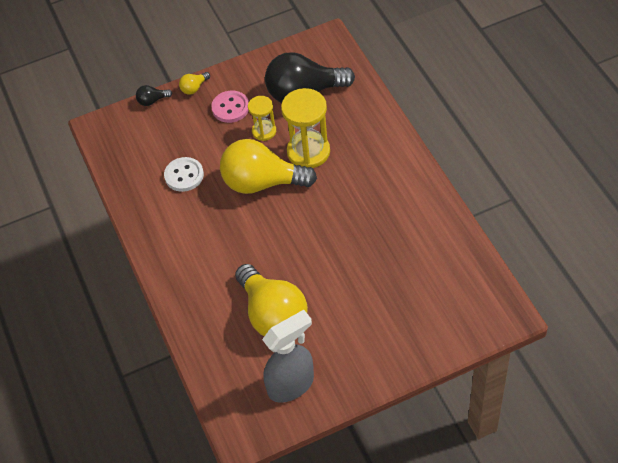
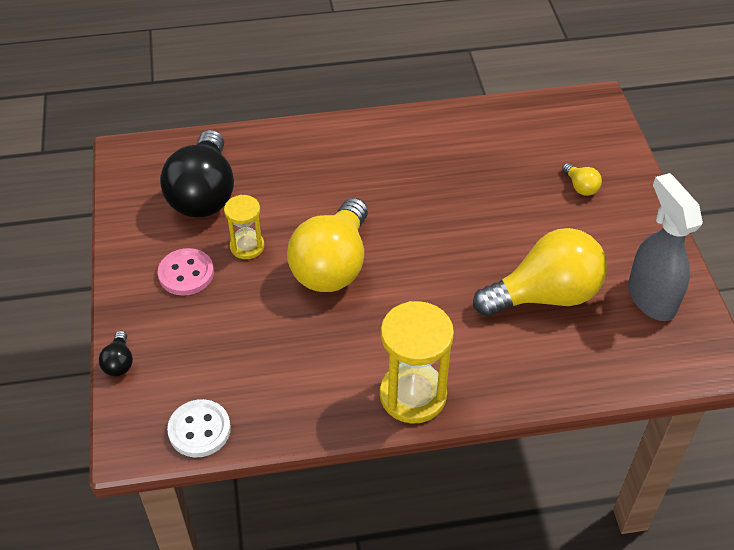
camera: 80 degrees left, 5 degrees down
(184, 175) = (281, 348): white button -> white button (199, 430)
(194, 88) = (125, 308): yellow light bulb -> yellow light bulb (580, 187)
(308, 152) = (304, 210): yellow hourglass -> yellow hourglass (413, 395)

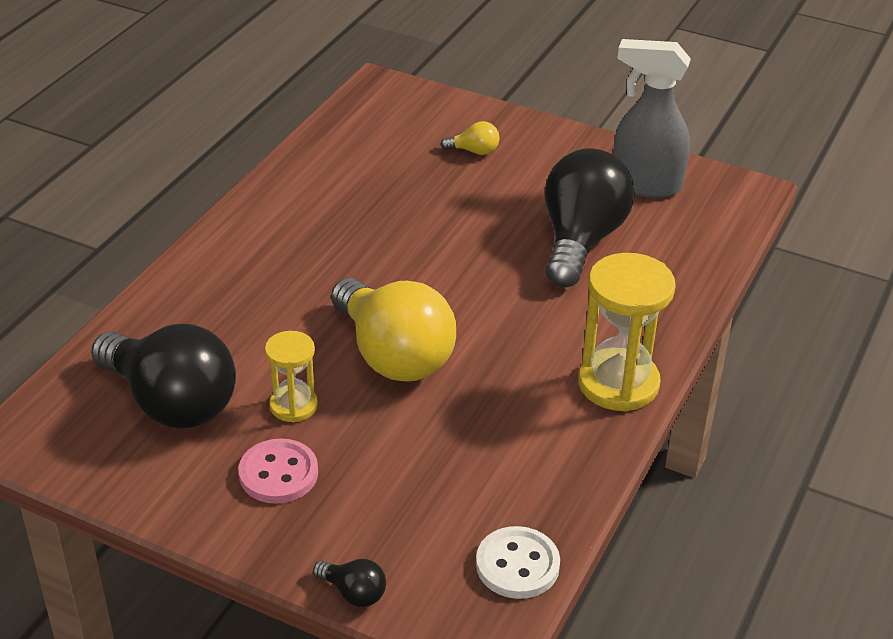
camera: 55 degrees left, 10 degrees down
(545, 295) = (581, 240): yellow light bulb -> black light bulb

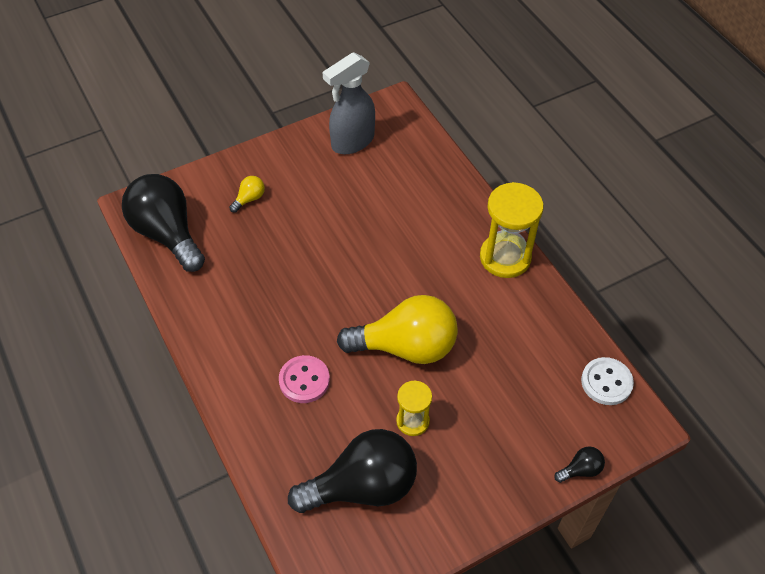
camera: 55 degrees left, 15 degrees up
(278, 474) = (465, 459): pink button -> pink button (304, 380)
(581, 240) = (376, 200): black light bulb -> black light bulb (167, 234)

